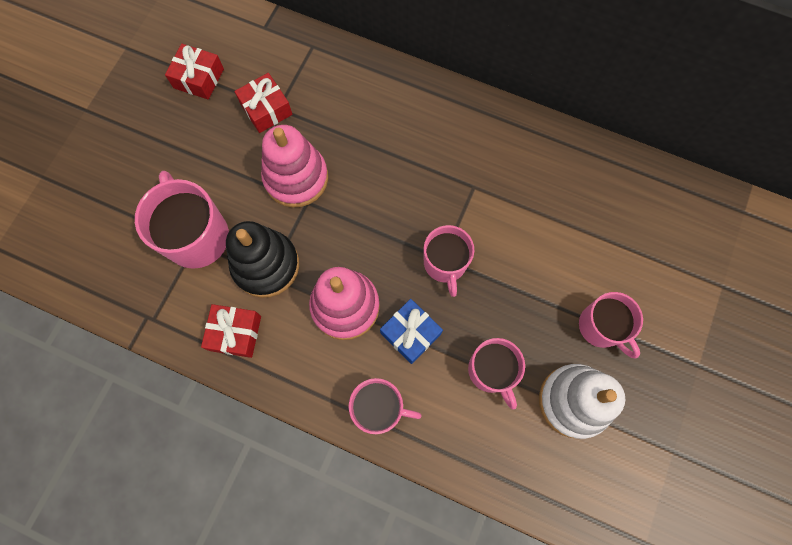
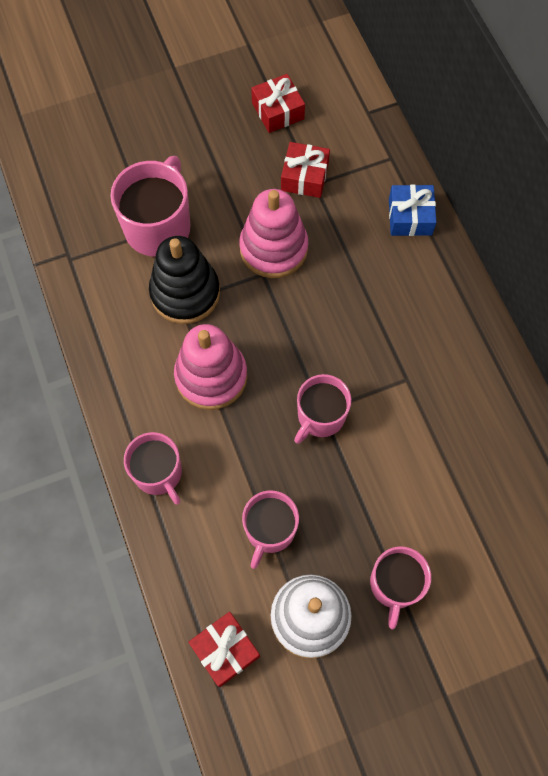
camera: 45 degrees right, 5 degrees down
(235, 333) = (114, 321): red gift -> red gift (225, 650)
(410, 333) = (238, 442): blue gift -> blue gift (410, 217)

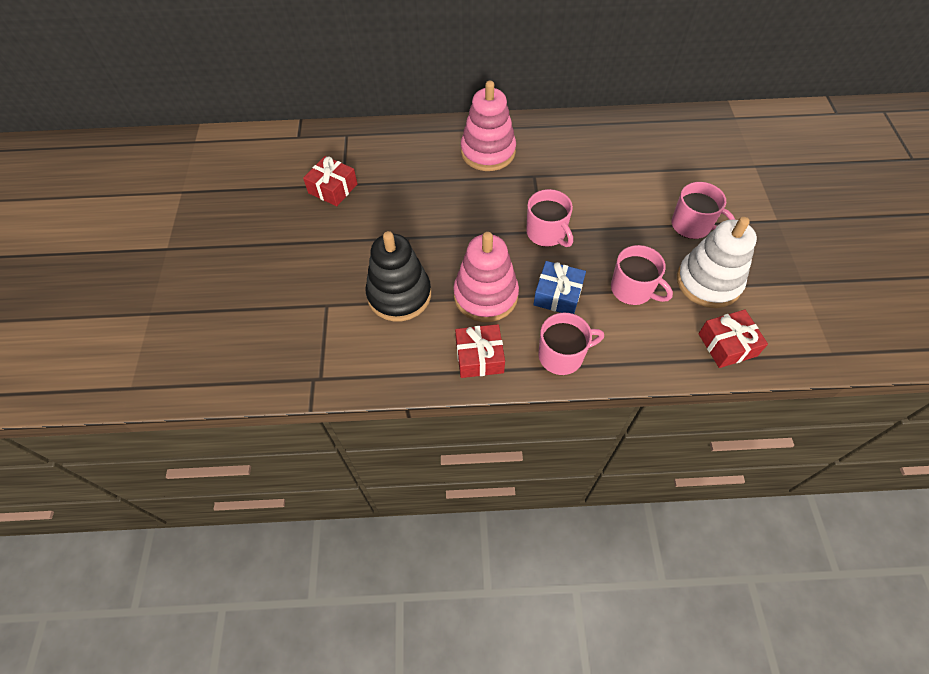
camera: 70 degrees left, 10 degrees down
(158, 227) = (324, 299): pink mug -> none
(273, 248) = (387, 224): pink stacking toy -> pink stacking toy (488, 152)
(277, 111) = (261, 189): red gift -> red gift (479, 357)
(410, 217) = (402, 138): blue gift -> blue gift (558, 295)

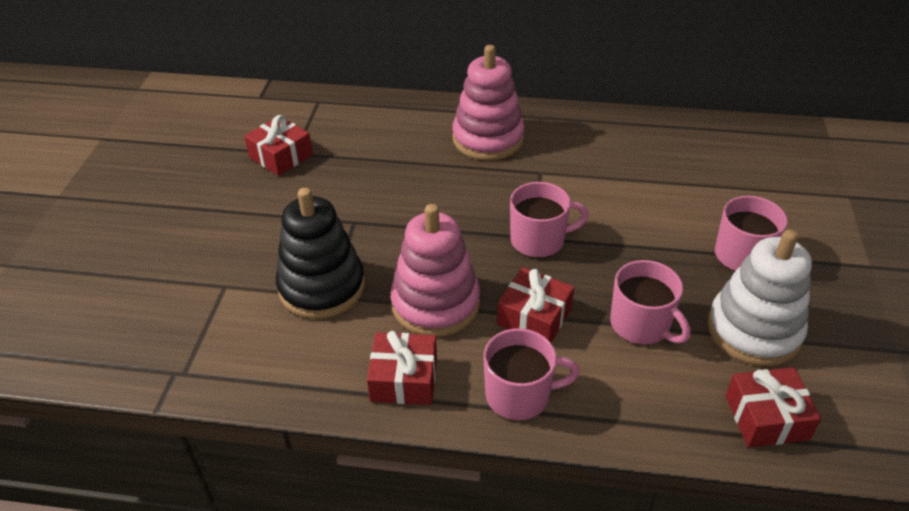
camera: 10 degrees right, 15 degrees down
(546, 233) = (539, 240): pink mug -> pink mug turned 75 degrees counterclockwise
(558, 295) = (534, 317): blue gift -> red gift

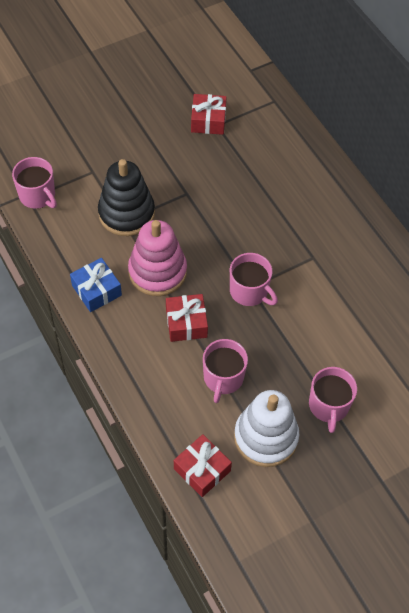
camera: 50 degrees right, 15 degrees up
(404, 379) = (96, 290): red gift -> blue gift
(488, 139) = (320, 211): pink stacking toy -> none
(519, 395) = (126, 347): pink mug -> pink mug (38, 195)

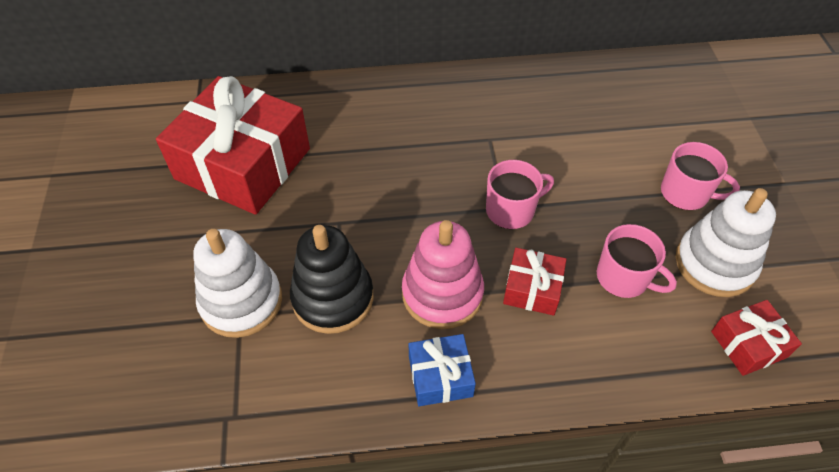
camera: 65 degrees left, 5 degrees down
(38, 195) = (238, 402): pink mug -> none
(102, 168) = (241, 301): none -> white stacking toy
(208, 120) = (243, 164): red gift -> red gift, size x2.21

